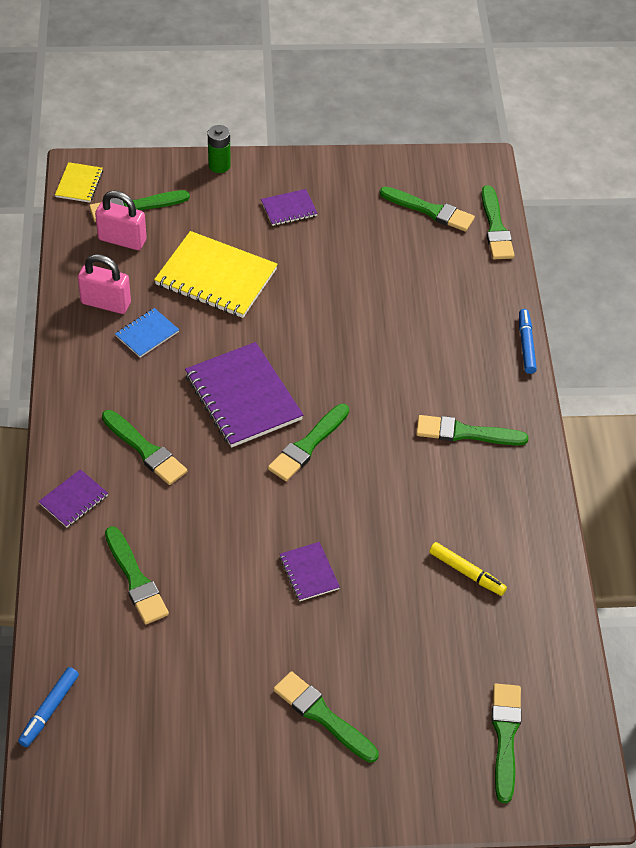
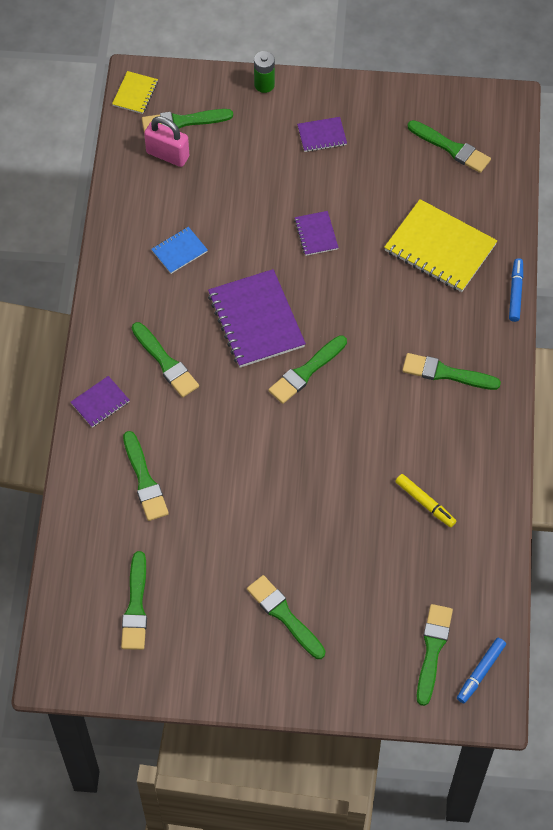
camera: 10 degrees right, 10 degrees up
(49, 710) = (62, 586): blue marker -> blue marker (480, 672)
(106, 303) = (146, 217): pink padlock -> none
(216, 277) = (247, 200): yellow notebook -> yellow notebook (440, 248)
(309, 573) = (291, 489): purple notebook -> purple notebook (316, 234)
(495, 227) = (509, 171): green brush -> green brush (136, 606)

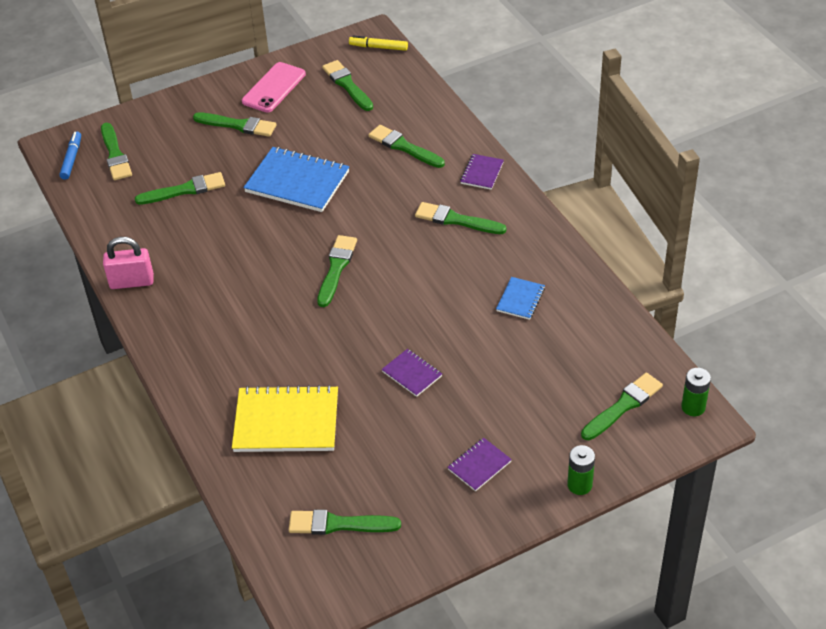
camera: 150 degrees right, 15 degrees down
(135, 93) = (693, 407): yellow notebook -> green battery
(167, 155) = (607, 369): pink padlock -> pink padlock (132, 282)
(213, 652) = (274, 88): none -> pink phone
(256, 320) = (408, 283): purple notebook -> none
(275, 497) = (297, 182): none -> blue notebook
(425, 503) = (175, 231): yellow marker -> yellow marker (378, 47)
(446, 373) = (214, 324): green brush -> green brush (185, 190)
(515, 292) = (188, 419): blue marker -> none

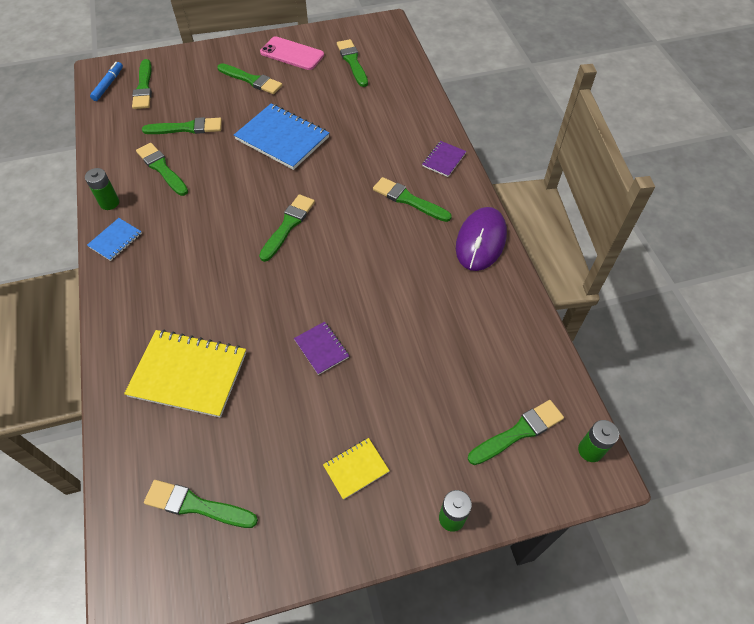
camera: 10 degrees right, 10 degrees up
(132, 282) = (109, 203): pink padlock -> green battery
(274, 88) = (292, 54): pink phone -> pink phone turned 75 degrees clockwise
(378, 47) = (388, 35): yellow marker -> none
(404, 147) = (383, 124): green brush -> green brush (162, 168)
(479, 465) = (356, 469): purple notebook -> yellow notebook
(520, 299) = (445, 291): blue notebook -> blue notebook (115, 240)
(543, 246) = (480, 241): none -> purple mouse

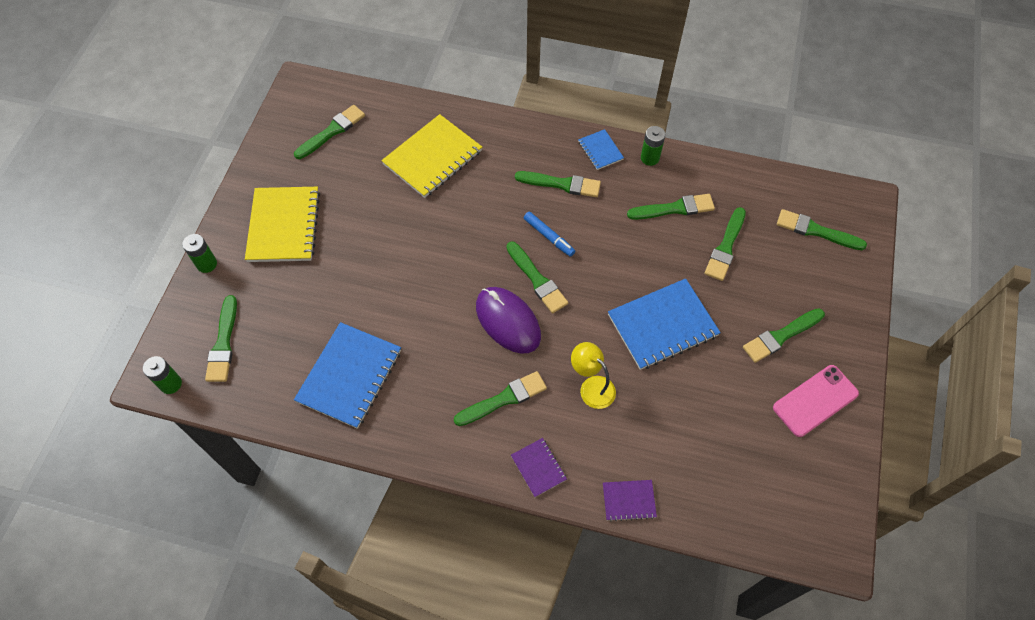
camera: 120 degrees right, 5 degrees up
(108, 84) = (836, 202): blue marker -> blue marker (549, 236)
(321, 348) = (392, 248): purple notebook -> purple notebook (629, 500)
(352, 62) = (767, 463): green brush -> green brush (561, 184)
(356, 469) = (284, 226): yellow notebook -> yellow notebook, size x2.00
(361, 157) = (592, 387): none -> yellow lamp
(468, 308) = (349, 376): none -> blue notebook
(480, 241) = (410, 434): purple mouse -> purple mouse (508, 321)

